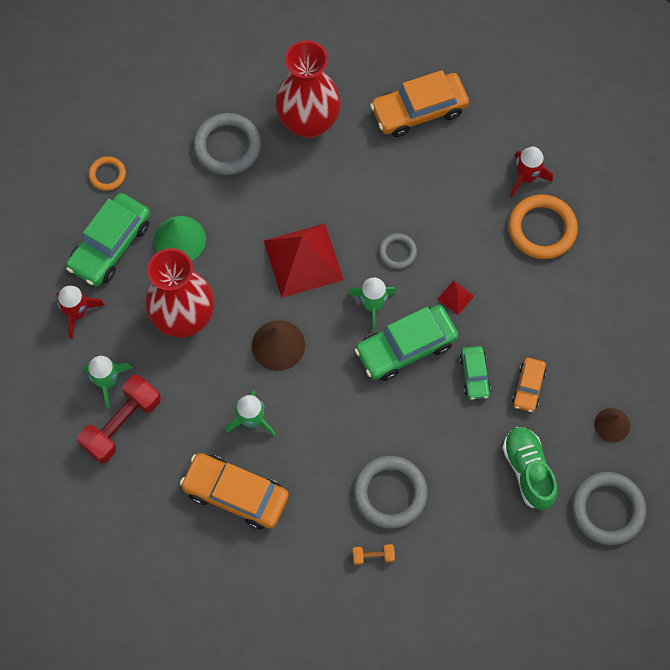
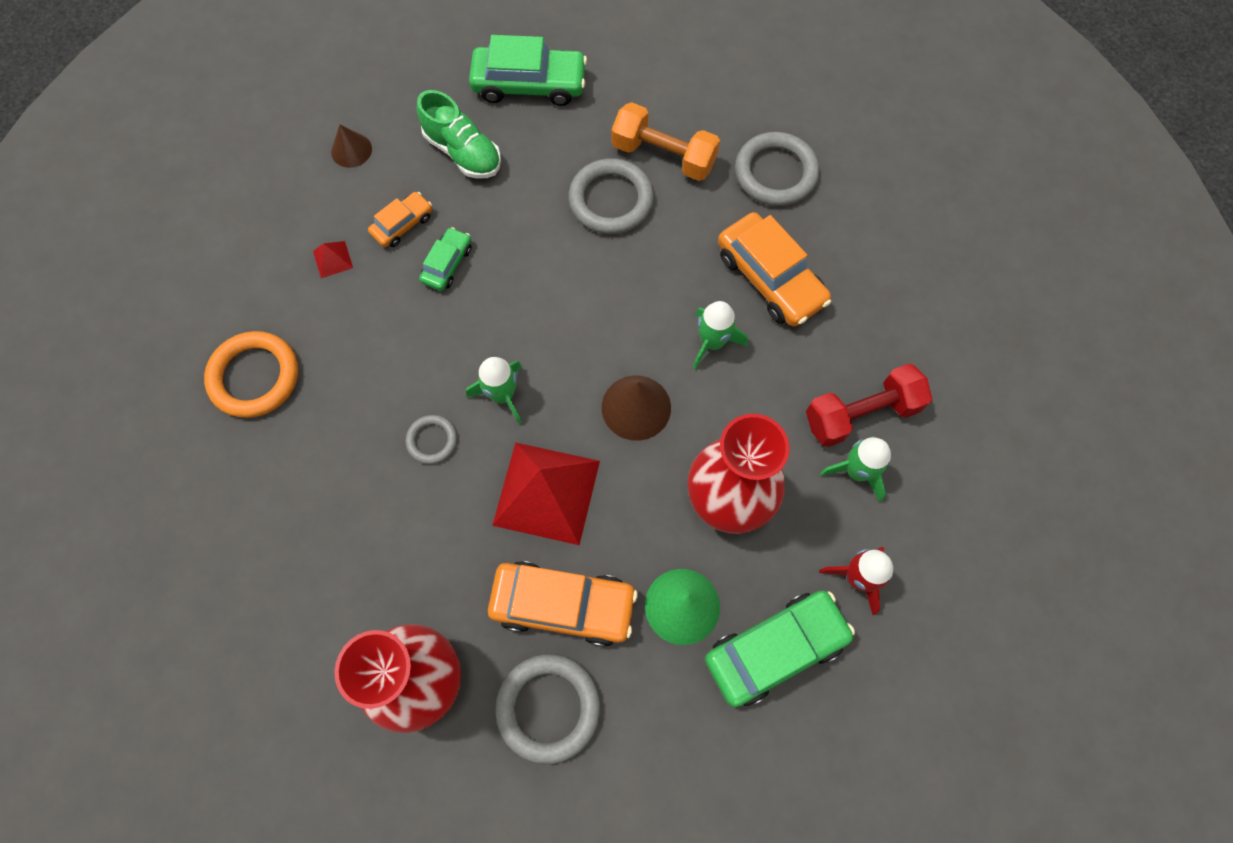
camera: 150 degrees left, 0 degrees up
(107, 175) = (732, 761): orange ring -> none
(373, 556) = (663, 156): orange dumbbell -> orange dumbbell, size x2.21
(406, 347) = (497, 330): green car -> green car (529, 84)
(419, 110) = (274, 613): orange car -> orange car (563, 605)
(455, 297) = (406, 354): red pyramid -> red pyramid (333, 259)
(526, 177) = (221, 447): red rocket -> none
(528, 471) = (463, 152): green shoe -> green shoe turned 60 degrees counterclockwise
(607, 509) = (416, 86): grey ring -> grey ring (775, 173)

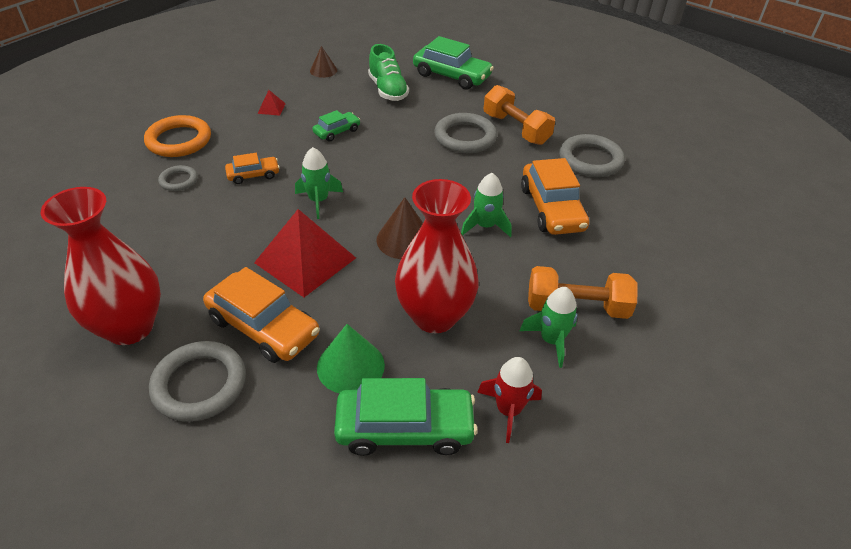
camera: 25 degrees right, 25 degrees down
(402, 224) = (325, 107): orange car -> orange car (253, 175)
(432, 440) = (254, 206): grey ring -> grey ring (178, 180)
(861, 414) = (577, 307): red dumbbell -> orange dumbbell

